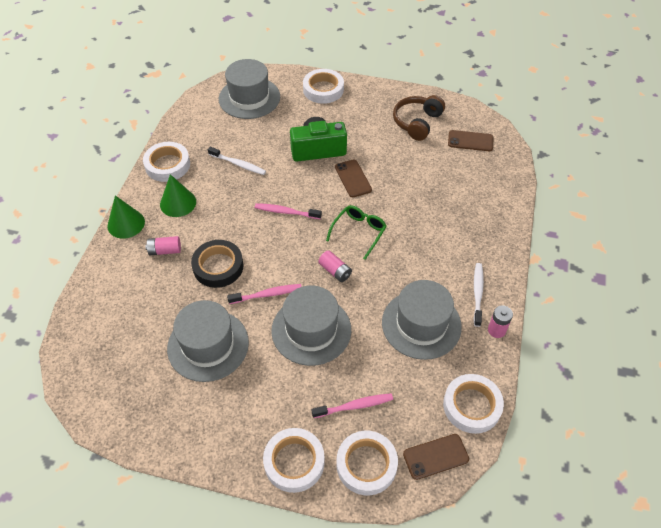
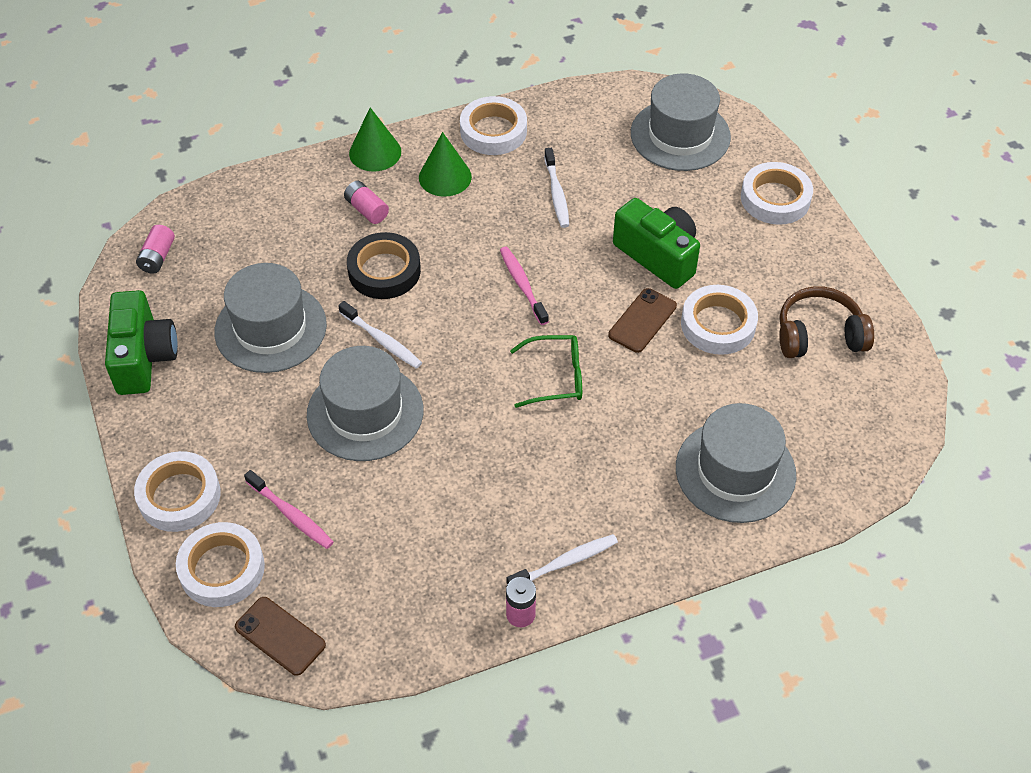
camera: 55 degrees right, 0 degrees up
(167, 428) = (144, 357): none -> green camera
(267, 294) = (382, 340): pink toothbrush -> white toothbrush
(335, 271) = (472, 387): pink battery -> pink battery (157, 257)
(421, 324) = (463, 523): grey hat -> grey hat (735, 471)
(470, 141) = (846, 416): brown phone -> none
(472, 406) = (380, 641): white tape -> white tape (718, 324)

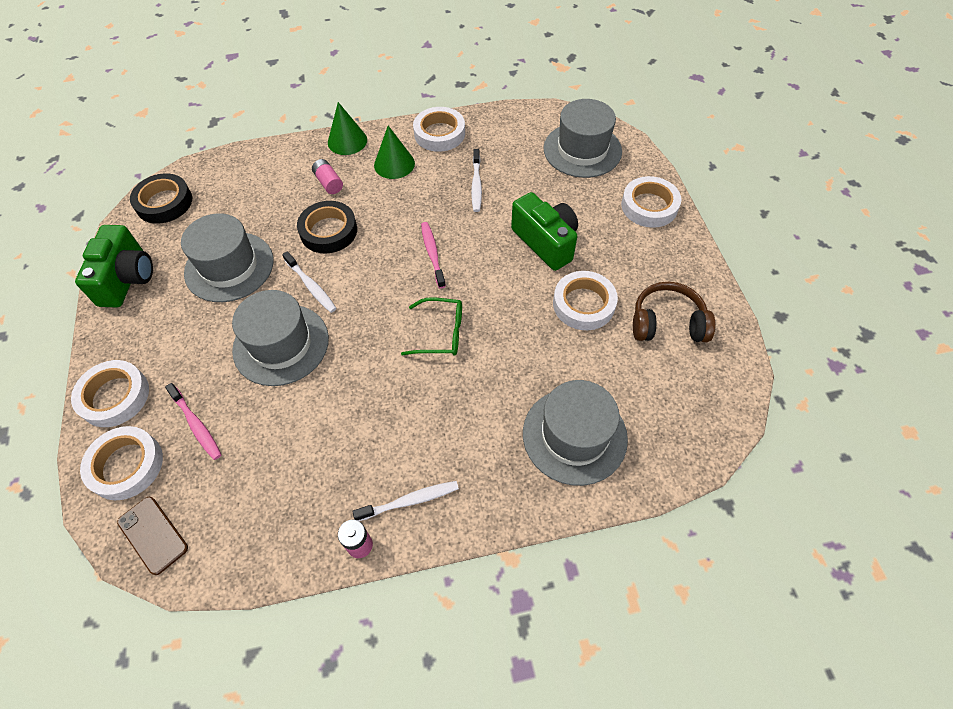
camera: 10 degrees right, 5 degrees up
(157, 257) = (164, 202): pink battery -> black tape
(642, 320) = (522, 294): brown phone -> none

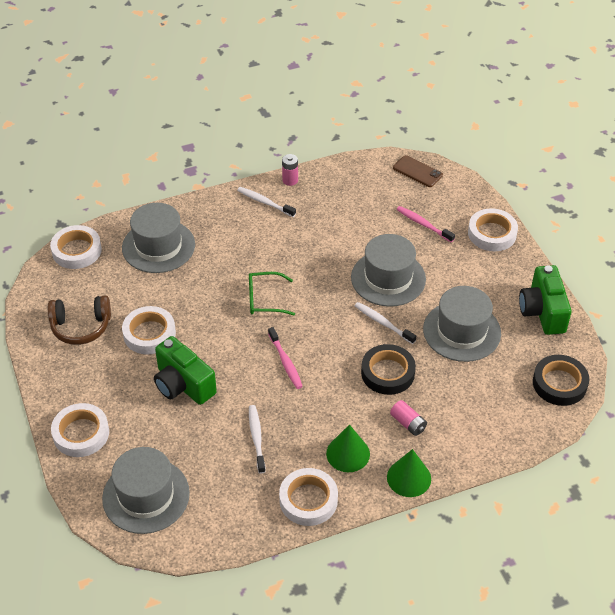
camera: 170 degrees right, 10 degrees down
(126, 465) = (456, 199): white tape -> white tape (77, 251)
(410, 501) = (265, 202): white toothbrush -> white toothbrush turned 60 degrees clockwise

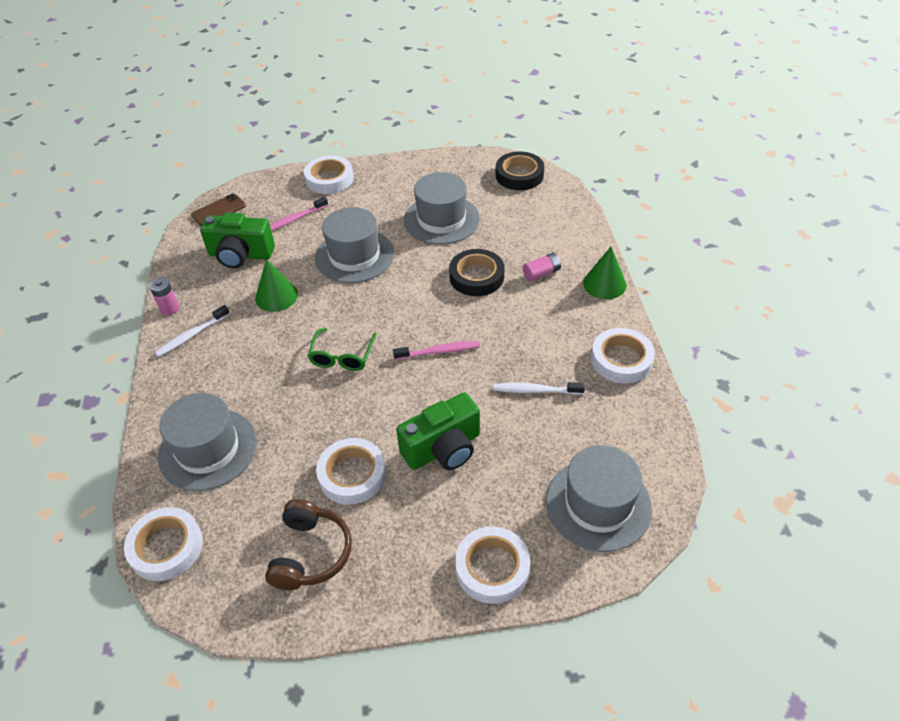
camera: 75 degrees left, 0 degrees up
(348, 453) = (569, 321): green cone -> green cone (276, 296)
(383, 323) = (412, 269): white toothbrush -> none
(542, 312) = (436, 168): green camera -> green camera (240, 255)

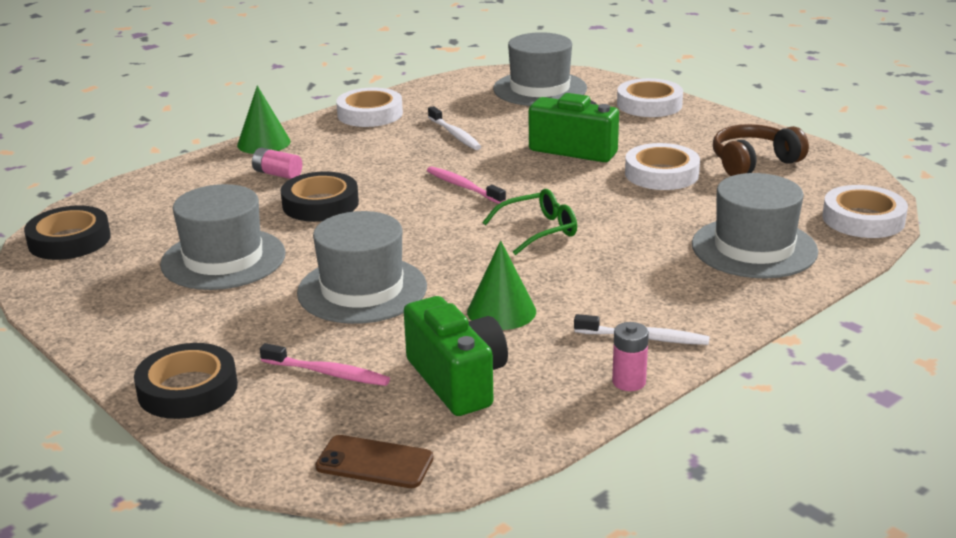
camera: 125 degrees left, 20 degrees down
(329, 179) = (187, 389): white tape -> black tape

